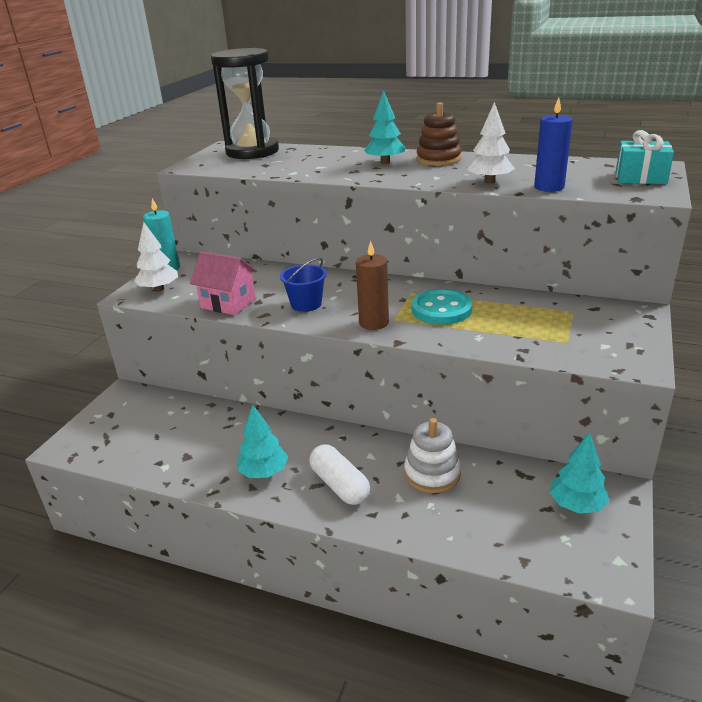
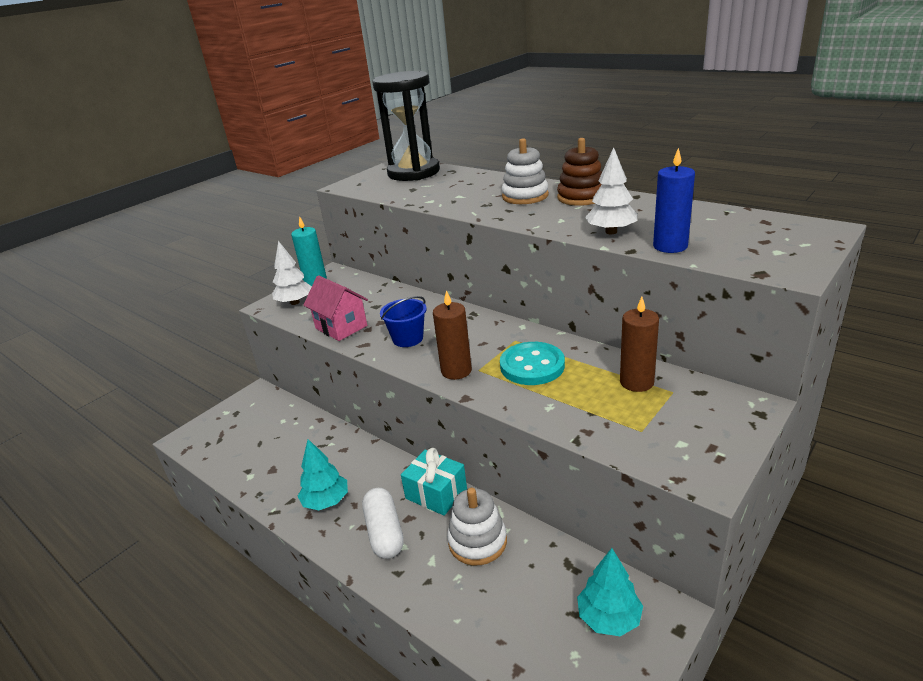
camera: 20 degrees right, 0 degrees up
(385, 162) = (525, 196): turquoise tree -> white stacking toy
(539, 309) = (636, 382): none -> brown candle
(640, 177) = (790, 243): turquoise gift -> turquoise gift (436, 493)

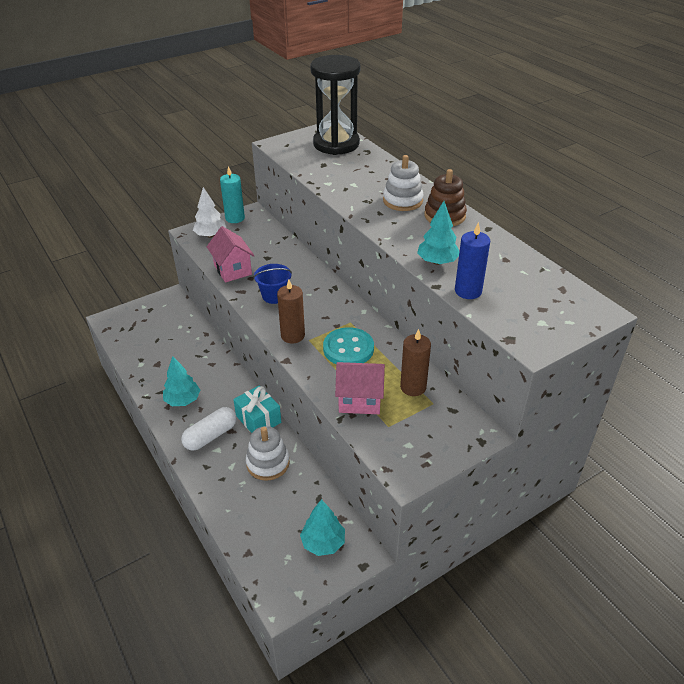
camera: 15 degrees right, 10 degrees up
(385, 532) = (211, 436): white capsule -> white capsule turned 45 degrees clockwise
(586, 414) = (359, 400): none -> pink house
(611, 232) = (437, 262): white tree -> turquoise tree

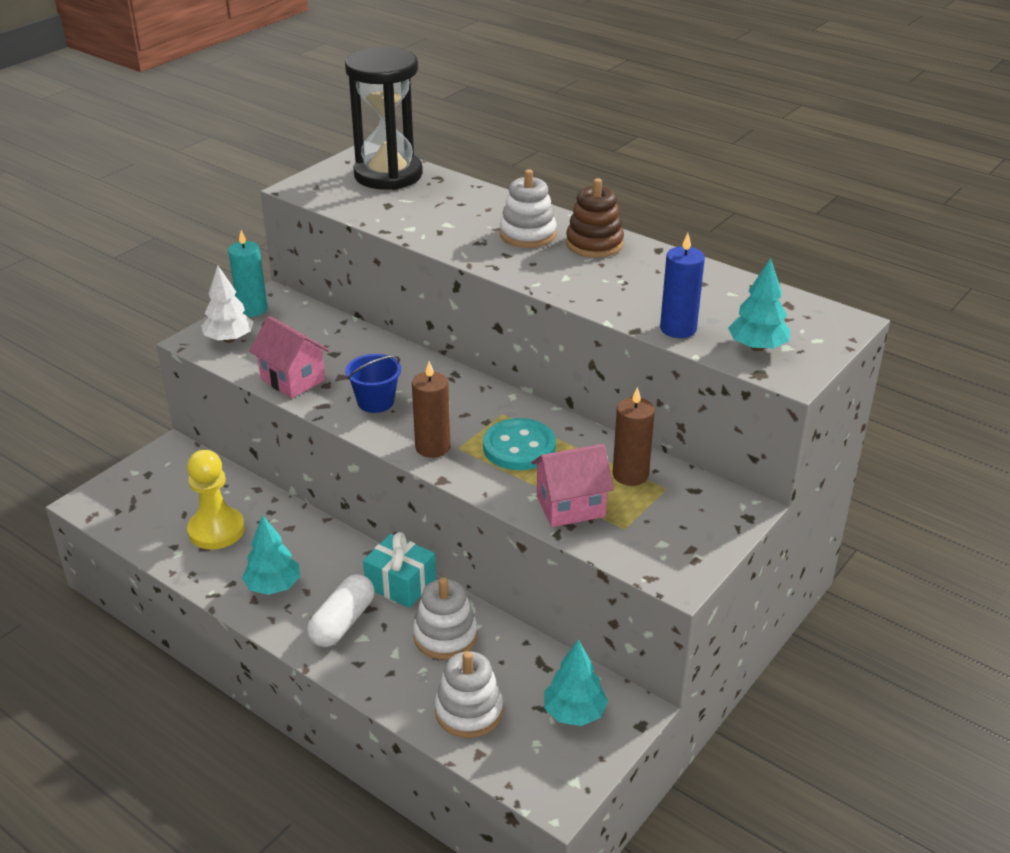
camera: 20 degrees left, 5 degrees down
(169, 355) = (216, 530): none -> yellow pawn
(256, 520) = (469, 711): none -> white stacking toy
(437, 262) = (619, 301): turquoise tree -> turquoise tree (757, 347)

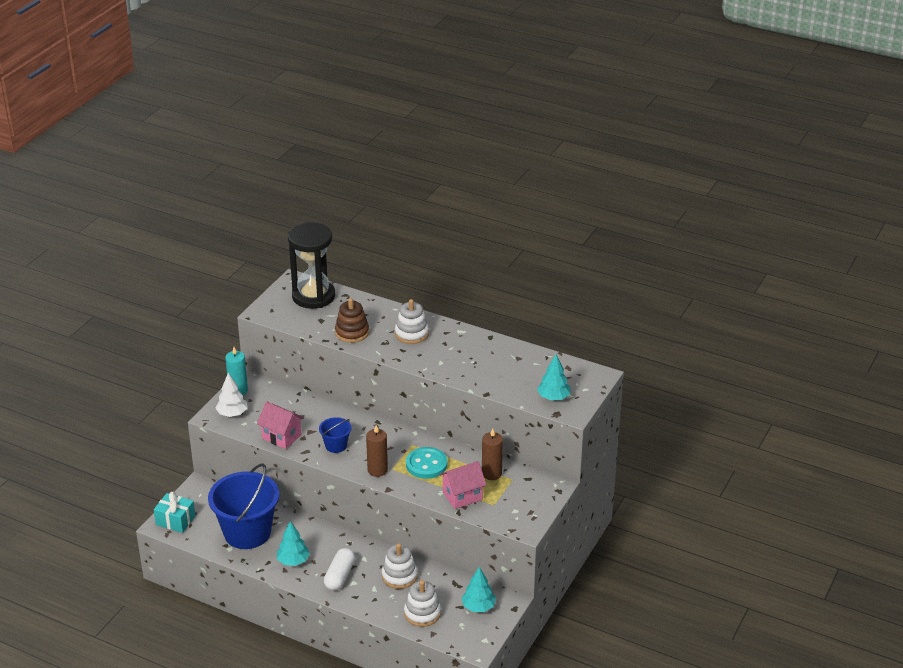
camera: 10 degrees left, 0 degrees up
(216, 530) = (247, 532): yellow pawn -> blue bucket
(400, 584) = (366, 550): turquoise gift -> turquoise gift (175, 520)
(594, 244) = (452, 337): brown stacking toy -> brown stacking toy (352, 332)
(678, 329) = (509, 390): blue candle -> none

